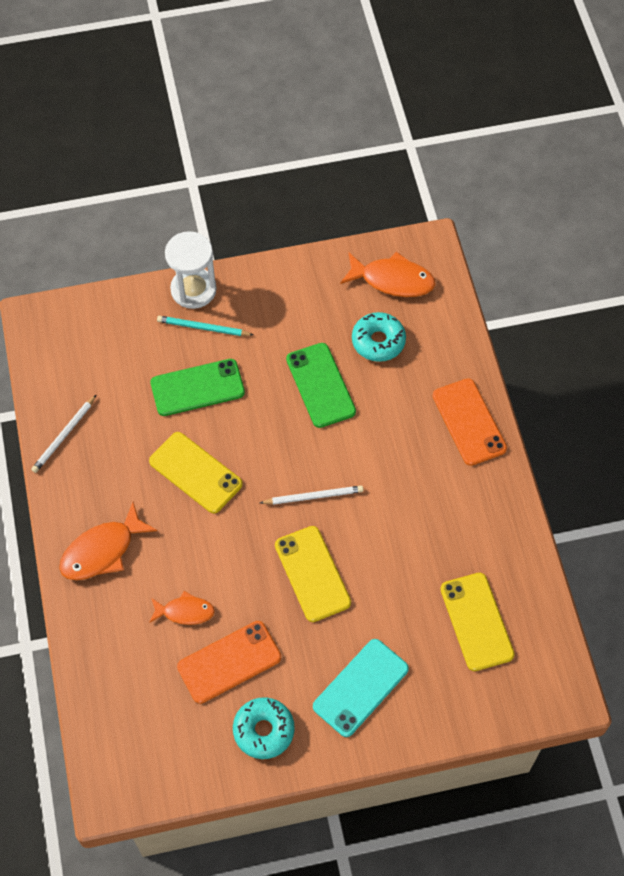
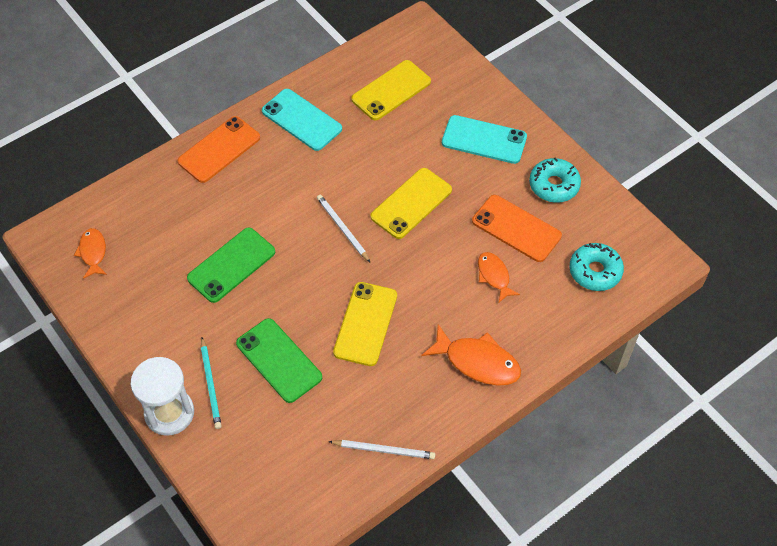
camera: 115 degrees left, 5 degrees down
(378, 341) = (166, 239): turquoise donut -> turquoise donut (595, 271)
(392, 280) = (93, 252): orange fish -> orange fish, size x0.62
(474, 513) = (301, 120): none -> turquoise phone

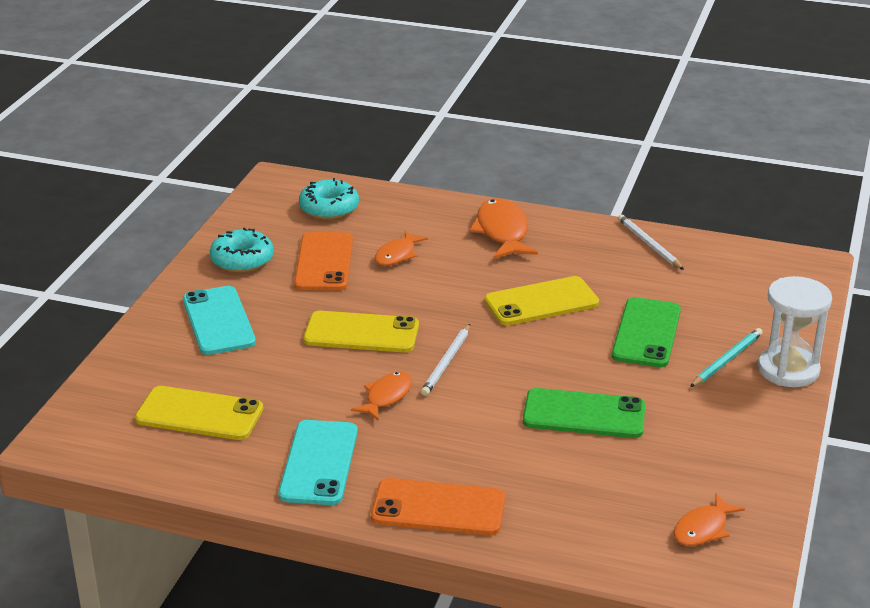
camera: 125 degrees left, 25 degrees down
(334, 180) = (386, 396): none -> orange fish

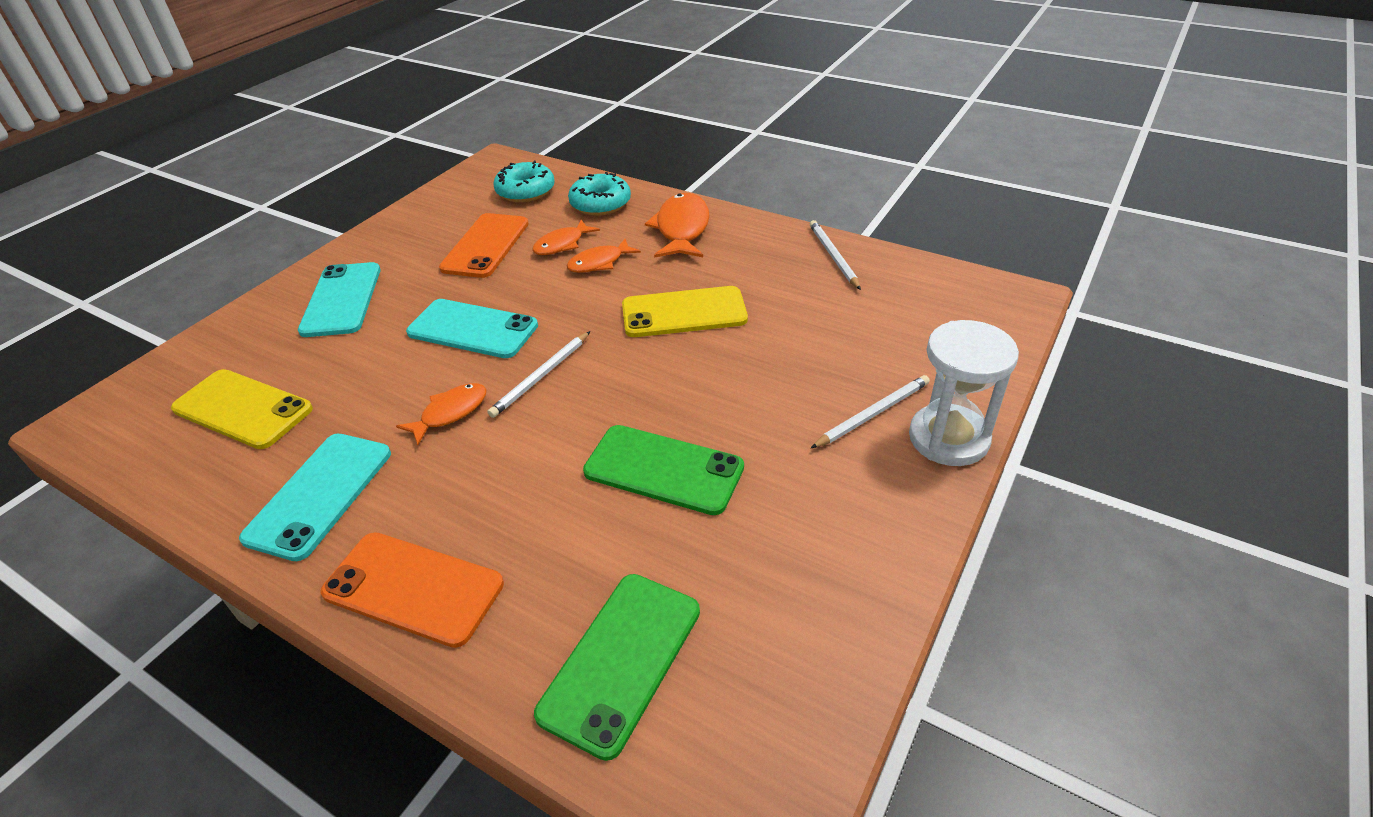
camera: 15 degrees right, 10 degrees up
(242, 260) = (410, 236): turquoise donut -> turquoise donut (600, 204)
(361, 333) = (472, 329): yellow phone -> turquoise phone
(646, 333) = (787, 365): green phone -> green phone (621, 661)
(703, 529) = (744, 691): orange fish -> orange fish (599, 263)
(726, 360) = (872, 414): turquoise pencil -> white pencil

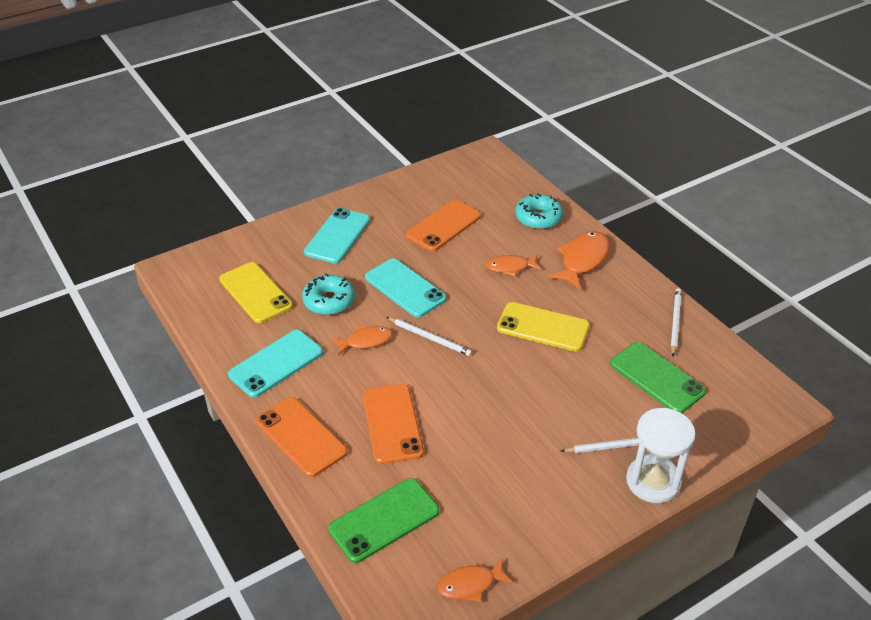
camera: 25 degrees right, 0 degrees up
(525, 191) = (492, 188): turquoise donut -> turquoise donut (329, 301)
(541, 376) = (429, 338): white pencil -> white pencil turned 120 degrees counterclockwise
(552, 508) = (392, 423): none -> orange phone
(562, 244) = (493, 243): orange fish -> orange fish (470, 584)
(663, 469) = (466, 427): green phone -> green phone (657, 378)

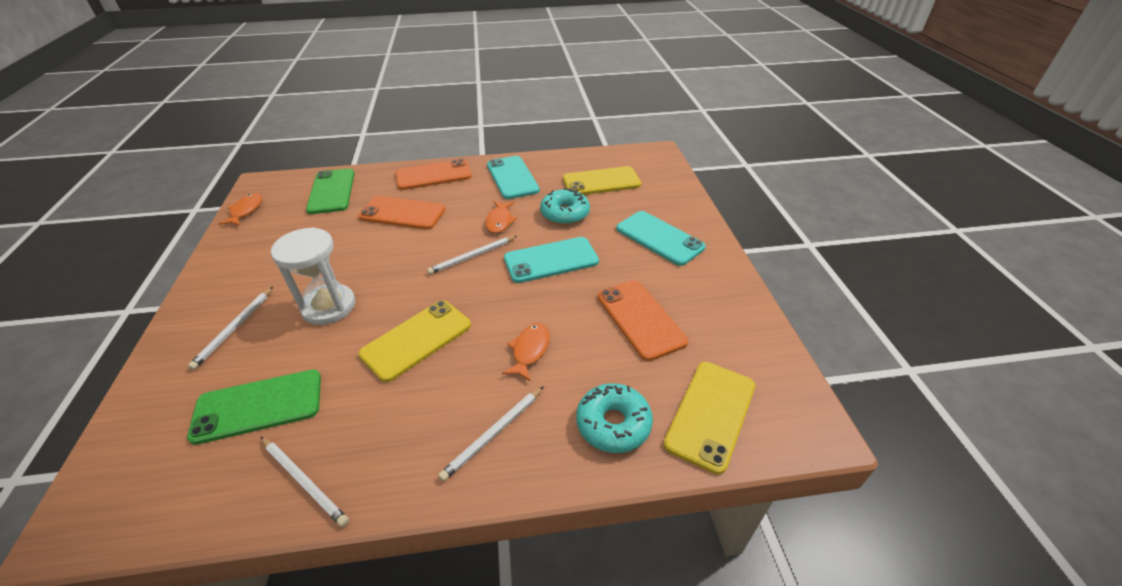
camera: 115 degrees right, 0 degrees up
(503, 186) = (710, 414): none -> yellow phone
(582, 260) = (494, 433): orange fish -> white pencil
(653, 481) = (176, 335): white hourglass -> white hourglass (329, 306)

